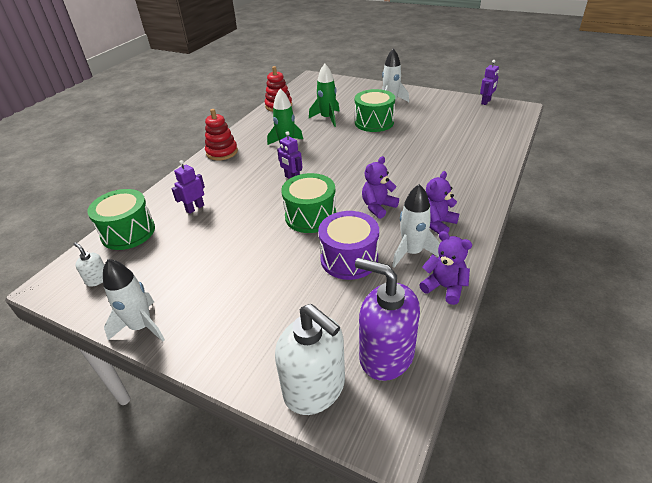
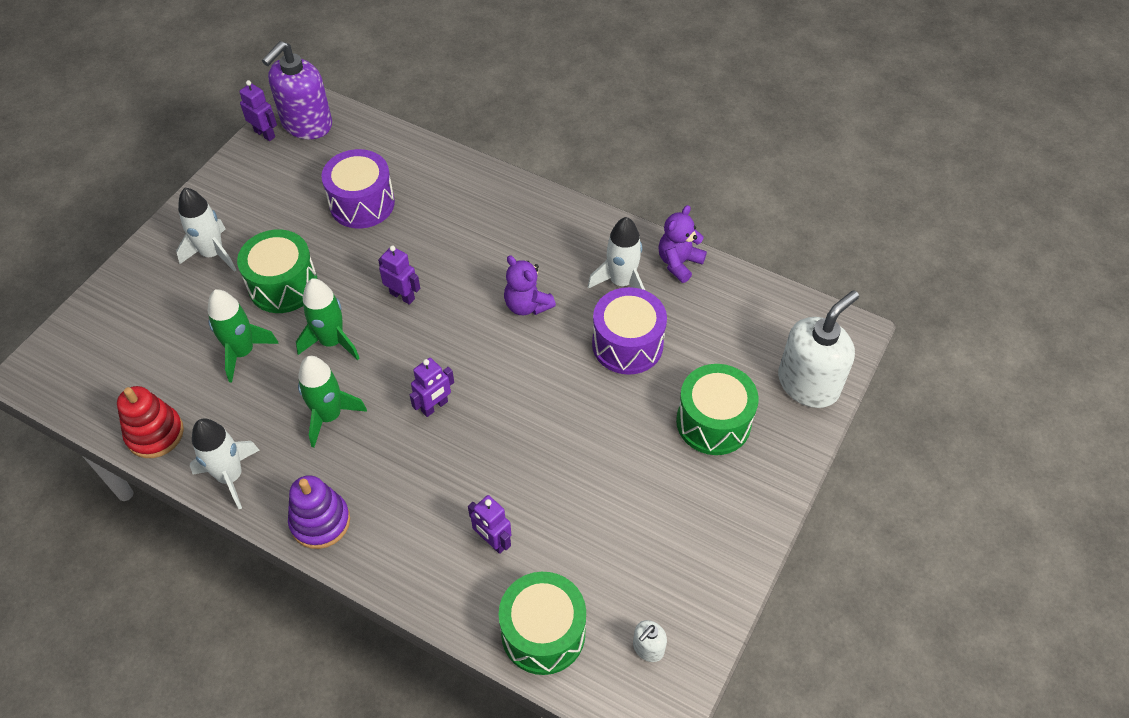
camera: 90 degrees left, 15 degrees up
(141, 326) = (734, 564): white rocket -> white rocket (230, 476)
(222, 152) = (320, 522): red stacking toy -> purple stacking toy
(310, 216) = (536, 383): green drum -> green drum (713, 422)
(337, 141) = (332, 341): none -> green rocket
(375, 158) = (402, 296): none -> purple robot
(386, 355) = (768, 324): purple soap dispenser -> purple soap dispenser (306, 124)
(437, 224) = (571, 250): purple teddy bear -> none
(445, 137) = (362, 203): none -> purple drum

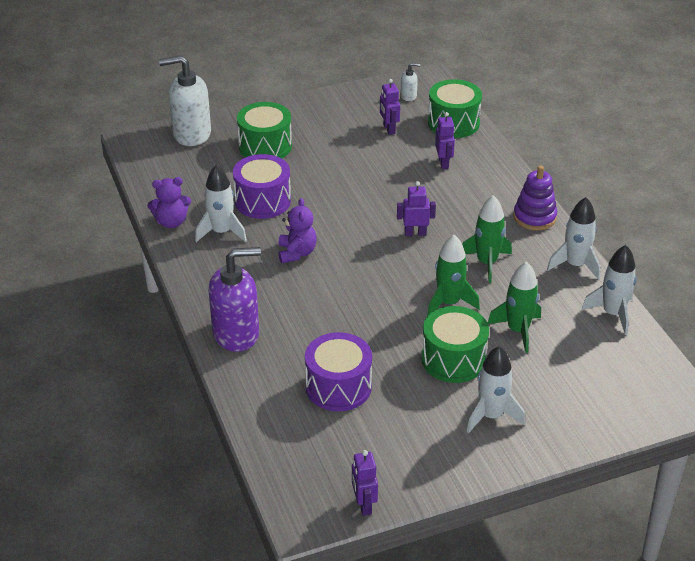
camera: 140 degrees left, 15 degrees down
(155, 434) = (613, 313): red stacking toy -> white rocket
(306, 124) = (318, 491): purple soap dispenser -> purple soap dispenser (236, 334)
(402, 296) = (373, 304): purple robot -> purple robot (389, 129)

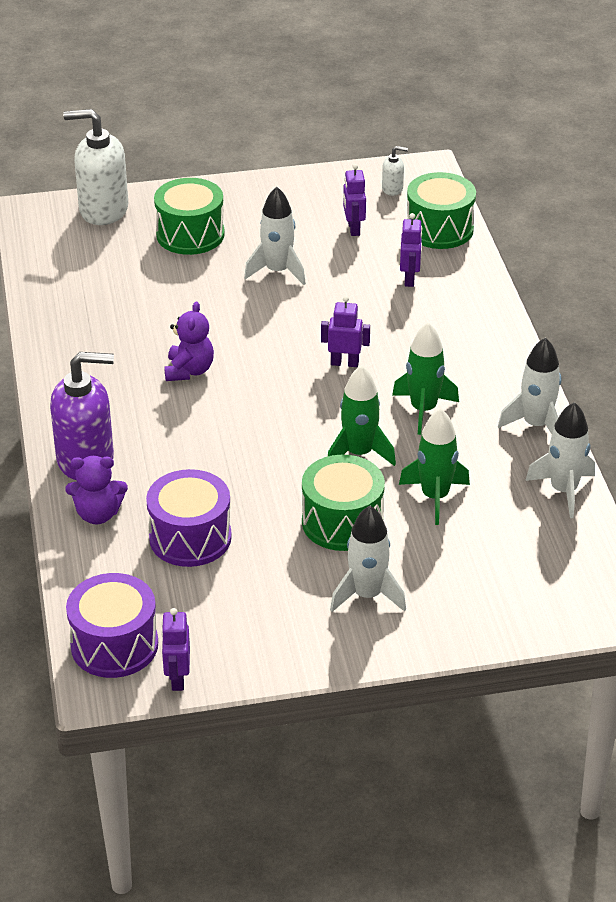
camera: 10 degrees right, 0 degrees up
(171, 222) = (47, 316): purple teddy bear -> purple teddy bear (98, 514)
(221, 232) = (104, 335): white rocket -> white rocket (277, 271)
(263, 201) = (166, 302): purple drum -> purple drum (114, 645)
(534, 217) = (504, 360): purple stacking toy -> none

